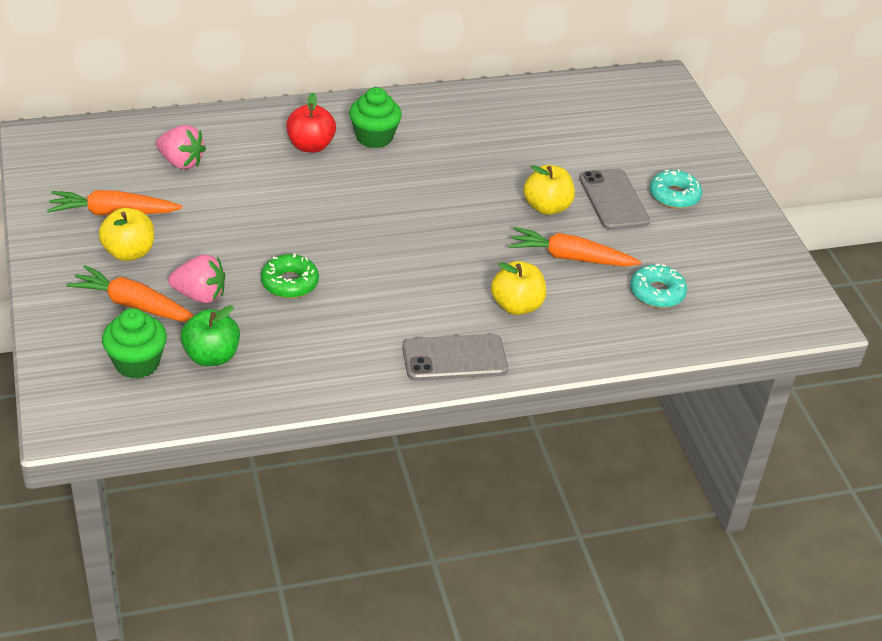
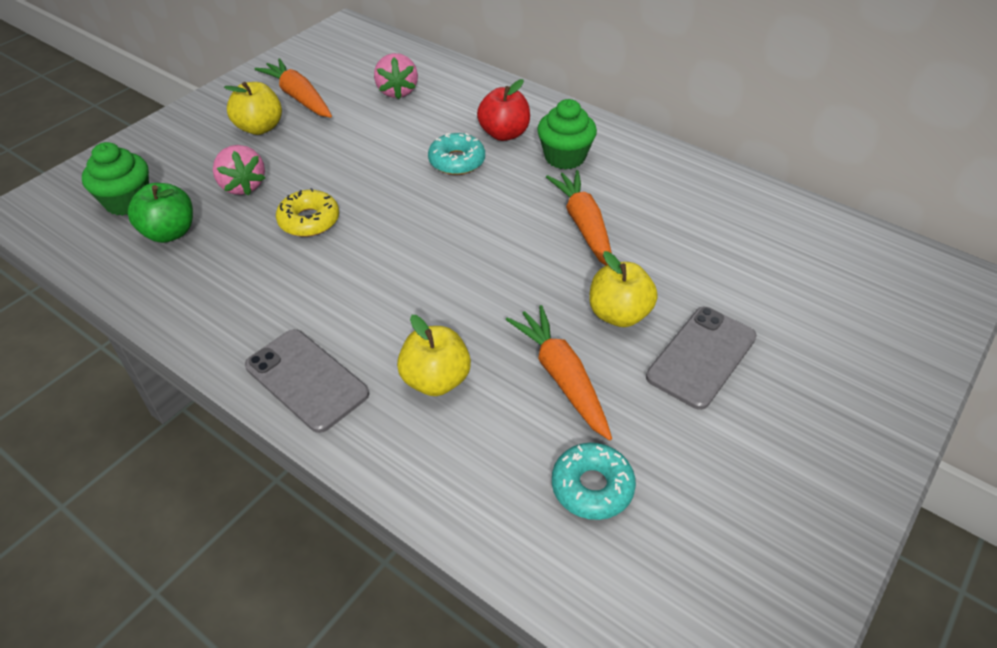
camera: 55 degrees right, 5 degrees up
(134, 305) = (198, 163): orange carrot -> orange carrot (584, 225)
(289, 283) = (309, 220): green donut -> yellow donut
(674, 196) = (781, 403): turquoise donut -> turquoise donut (457, 161)

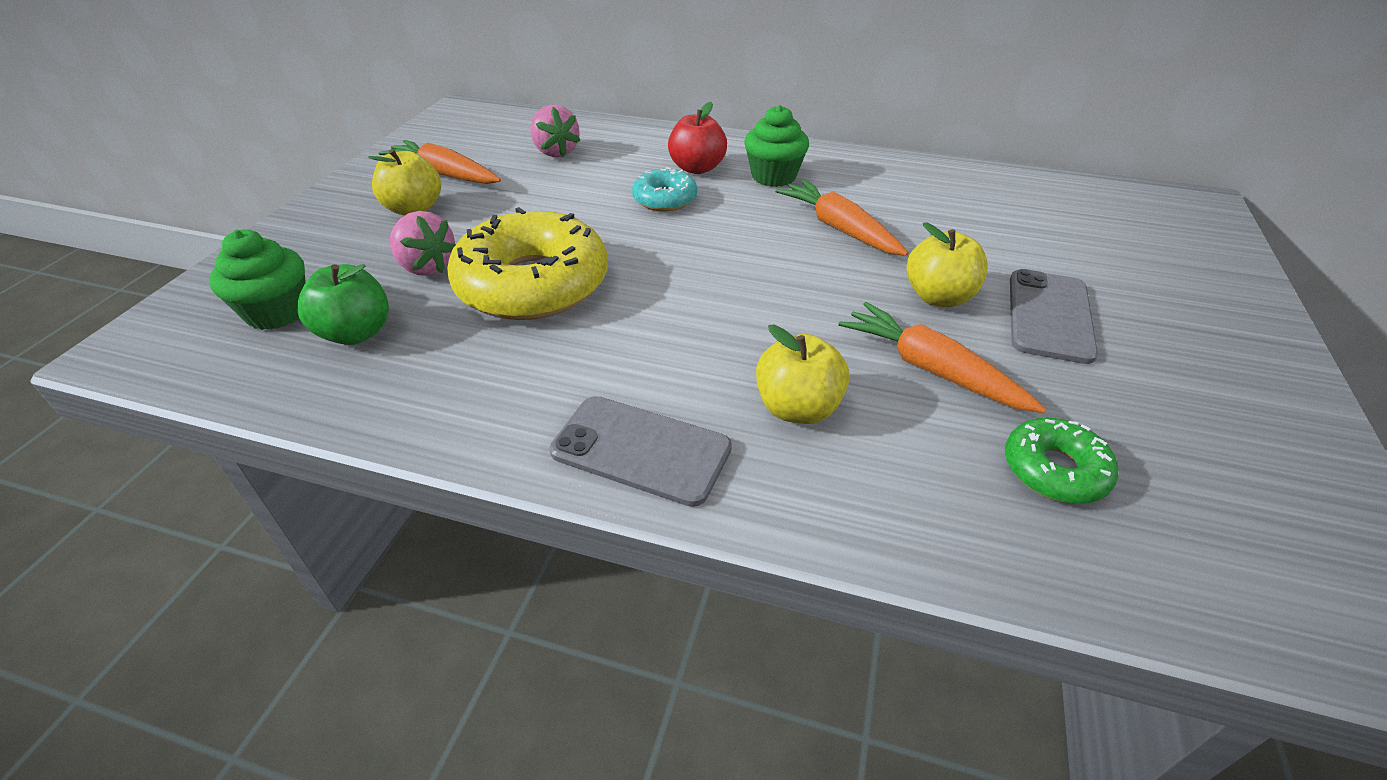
camera: 20 degrees left, 5 degrees down
(309, 220) = (532, 284): yellow donut -> yellow donut, size x2.00
(592, 487) = (1054, 470): turquoise donut -> green donut

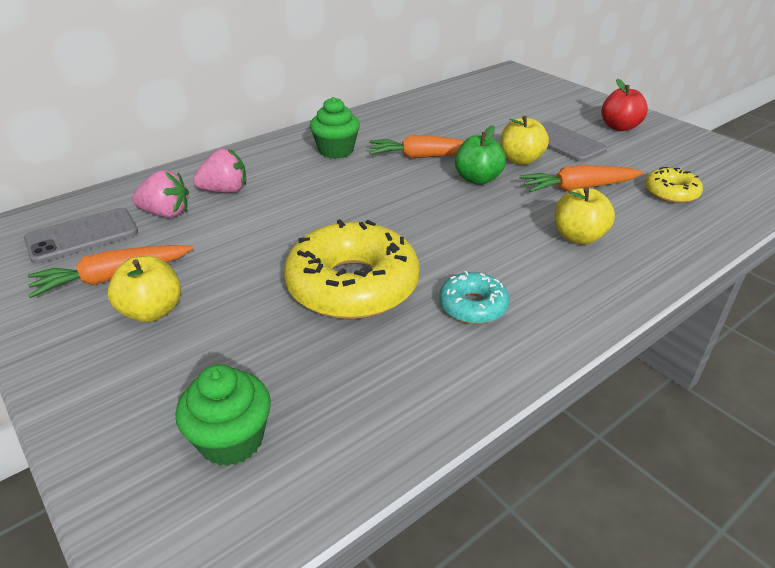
camera: 55 degrees left, 5 degrees down
(356, 333) = (322, 395): green apple -> green apple (477, 179)
(426, 267) = (263, 330): pink strawberry -> pink strawberry (225, 191)
(641, 450) = (575, 301): grey phone -> grey phone (82, 236)
(665, 199) = (309, 196): turquoise donut -> turquoise donut (473, 306)
(697, 168) = (285, 170): red apple -> red apple (619, 127)
(1054, 470) = (671, 193): green donut -> yellow donut

